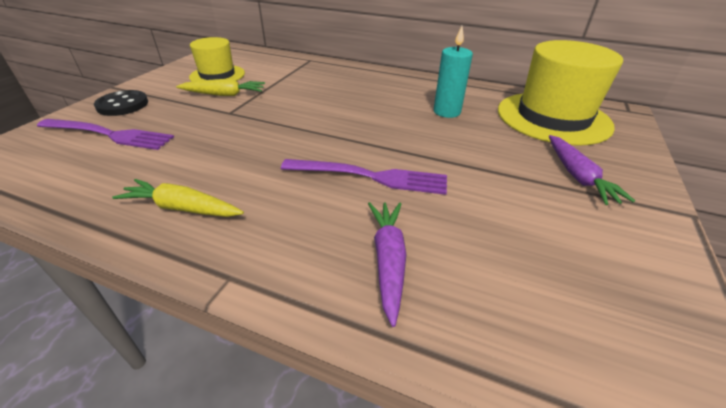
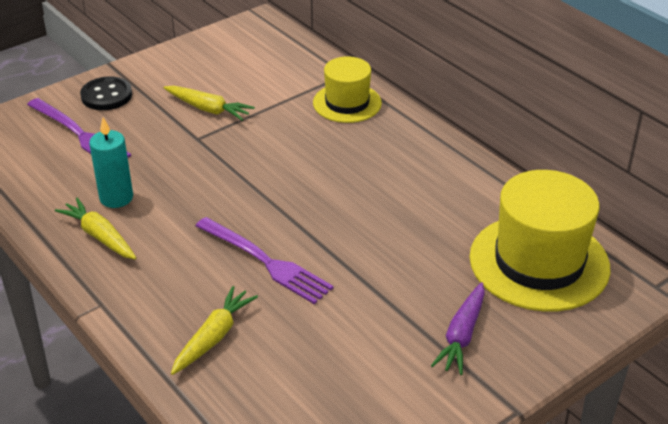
camera: 30 degrees right, 0 degrees up
(217, 75) = (220, 74): yellow hat -> yellow hat (347, 103)
(388, 260) = (213, 337): purple carrot -> yellow carrot
(447, 112) = (423, 212): turquoise candle -> turquoise candle (116, 198)

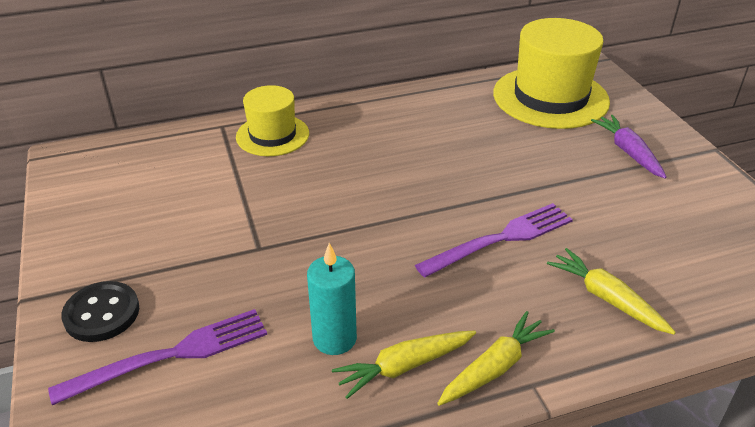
camera: 70 degrees left, 0 degrees up
(208, 109) = (207, 229): yellow carrot -> yellow carrot (494, 367)
(462, 335) = (628, 152): purple carrot -> purple carrot turned 150 degrees counterclockwise

